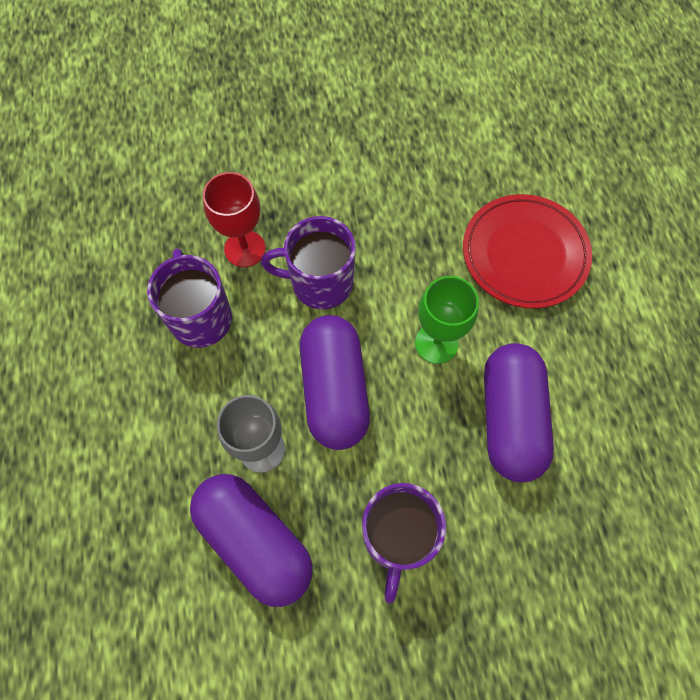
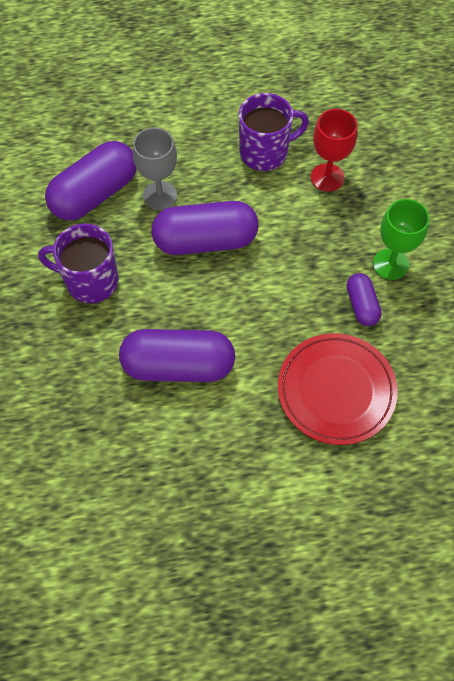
camera: 90 degrees right, 5 degrees down
(320, 283) = (298, 230): purple mug -> none
(420, 223) = (361, 305): none -> purple capsule
(436, 343) = (245, 313): green goblet -> green goblet (390, 264)

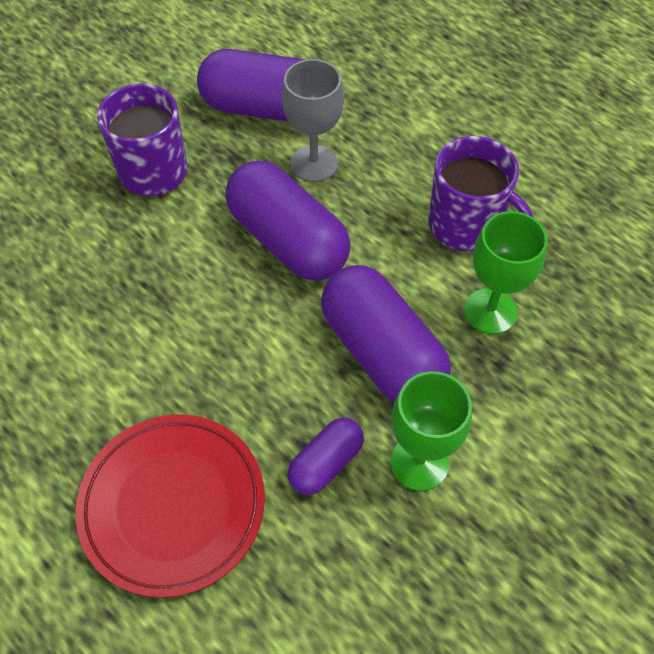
camera: 55 degrees right, 5 degrees down
(178, 366) = (97, 312): purple capsule -> purple capsule (381, 352)
(327, 177) = (490, 311): red goblet -> green goblet

